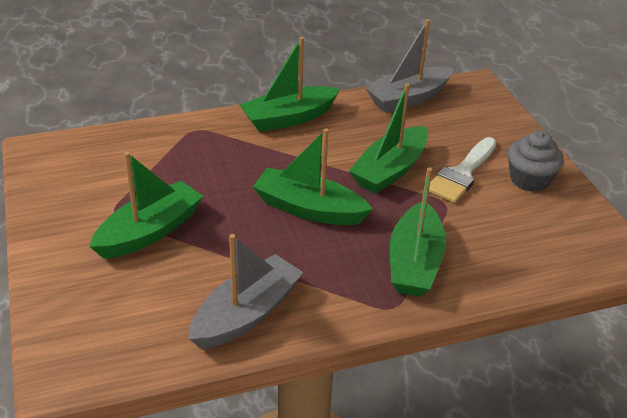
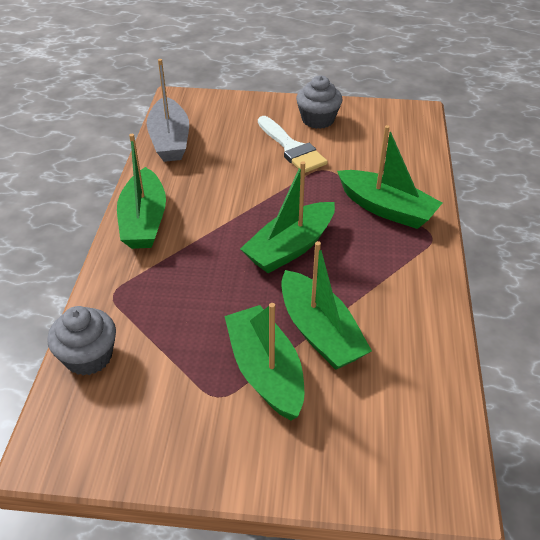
camera: 65 degrees left, 5 degrees up
(127, 139) = (88, 356): none -> grey cupcake
(246, 314) = (411, 327): grey boat -> none
(390, 170) = (264, 184): green boat -> green boat (320, 332)

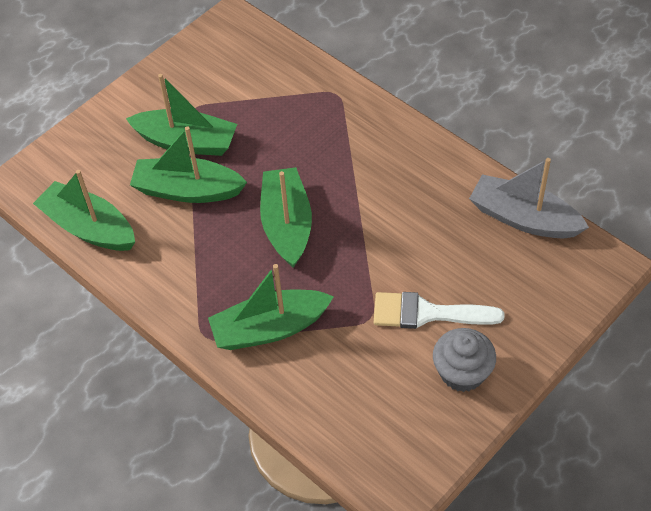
camera: 130 degrees right, 10 degrees up
(88, 356) = (287, 60): grey cupcake -> none
(144, 221) = (408, 145): green boat -> green boat (89, 227)

